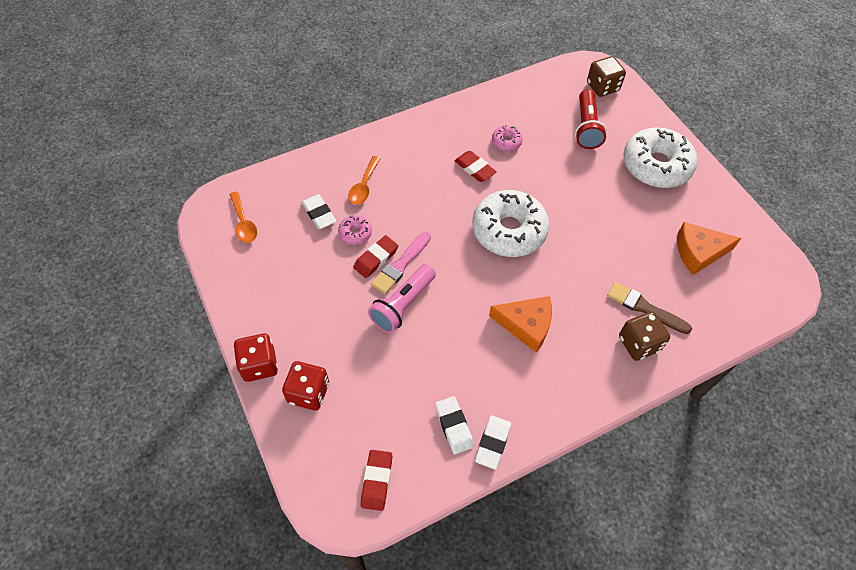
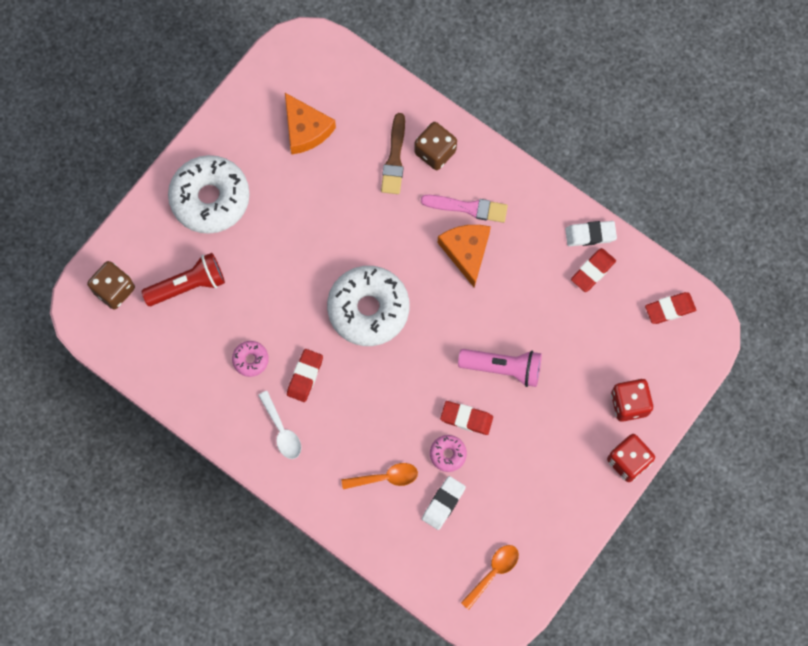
camera: 115 degrees left, 15 degrees up
(400, 265) = (461, 392): pink brush -> pink brush (468, 208)
(440, 139) = (282, 431): none -> white spoon
(454, 426) = (593, 271): white eraser -> red eraser

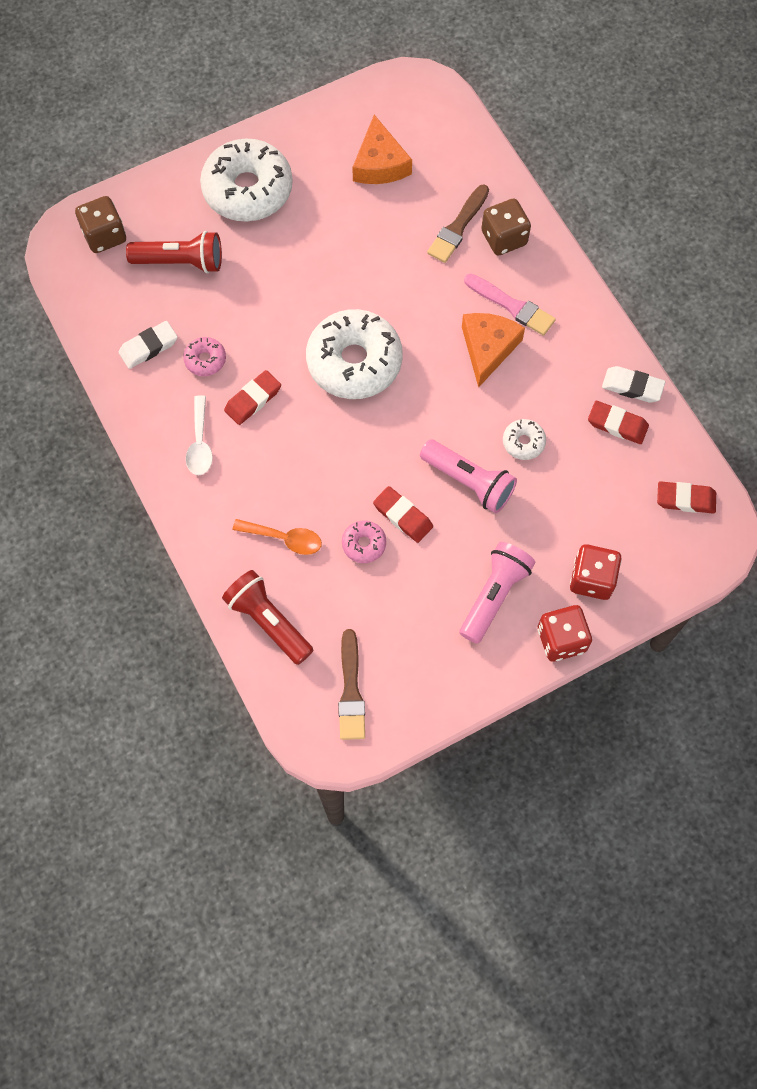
camera: 25 degrees right, 5 degrees down
(406, 548) = (268, 621): none -> red flashlight
(443, 503) = (333, 593): white eraser -> white eraser (148, 347)
(493, 572) = (351, 691): orange spoon -> brown brush
(529, 317) = (523, 442): none -> white donut
(564, 449) = (494, 595): none -> pink flashlight
(593, 271) = (617, 424): red eraser -> red eraser turned 45 degrees clockwise

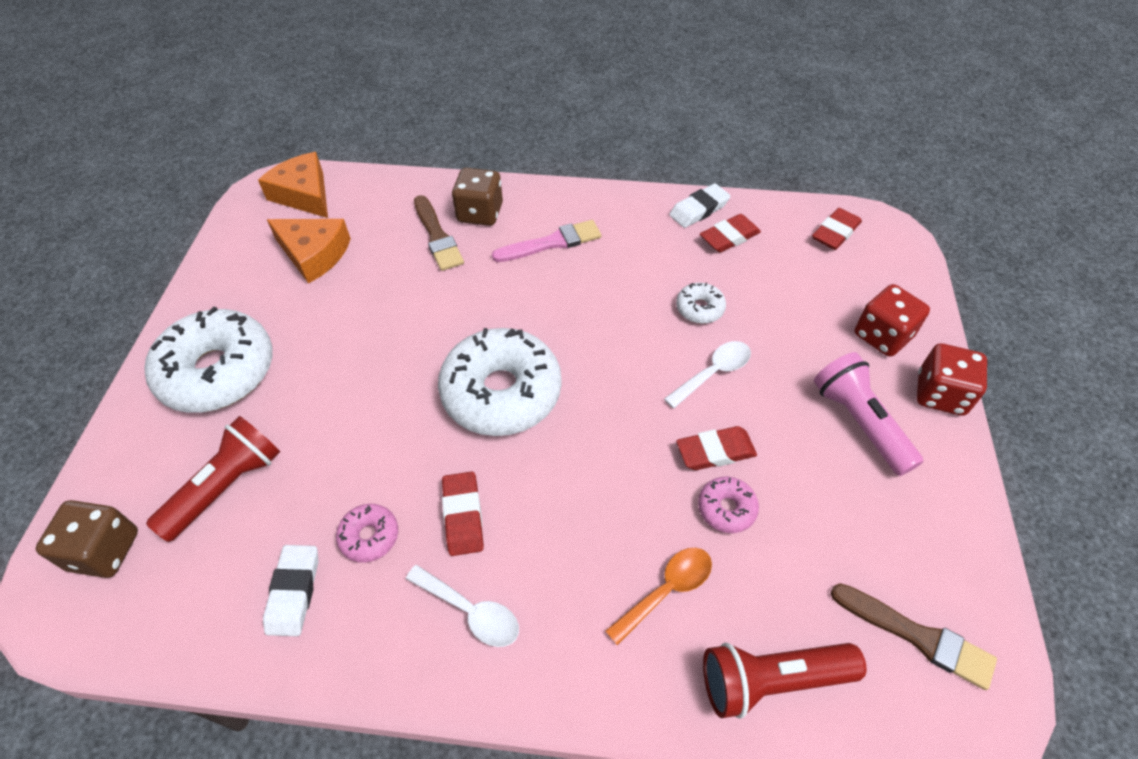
camera: 55 degrees left, 15 degrees down
(469, 482) = (713, 373): pink flashlight -> white spoon
(488, 348) = (579, 281): orange cheese -> orange cheese (304, 194)

